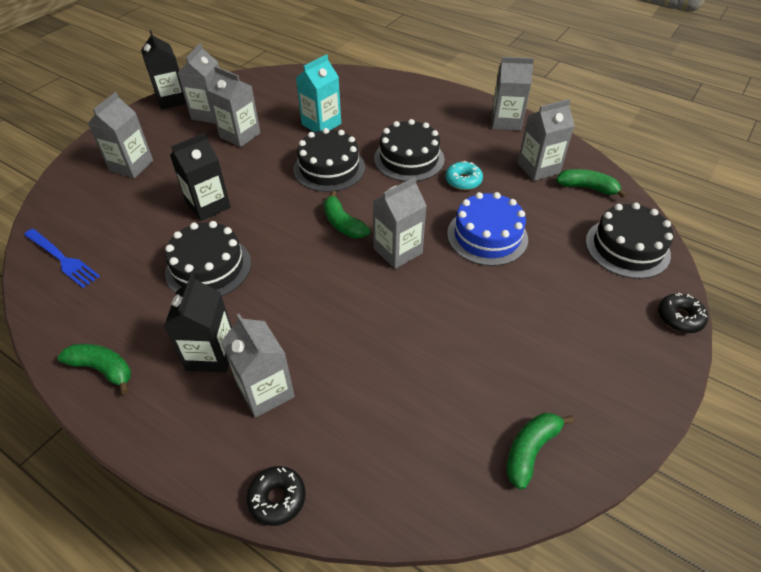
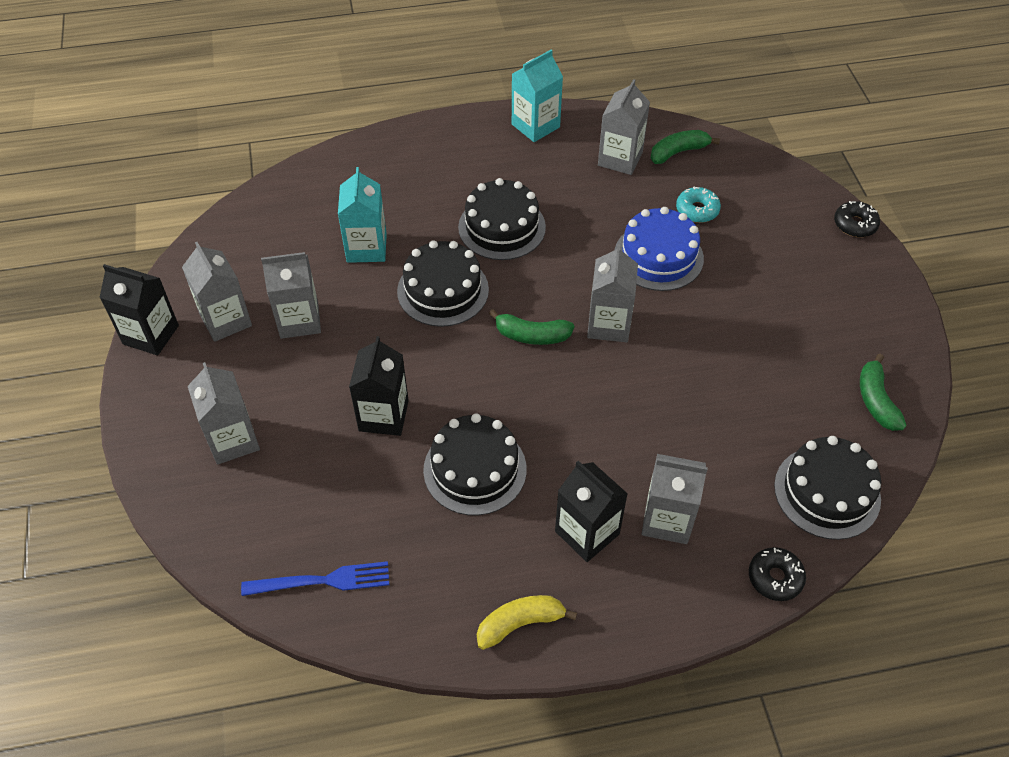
camera: 45 degrees left, 5 degrees up
(103, 369) = (520, 623): green banana -> yellow banana
(463, 181) = (576, 216): turquoise donut -> turquoise donut (697, 210)
(505, 121) = (535, 126): grey carton -> turquoise carton
(627, 247) = (764, 189): black cake -> black cake (827, 492)

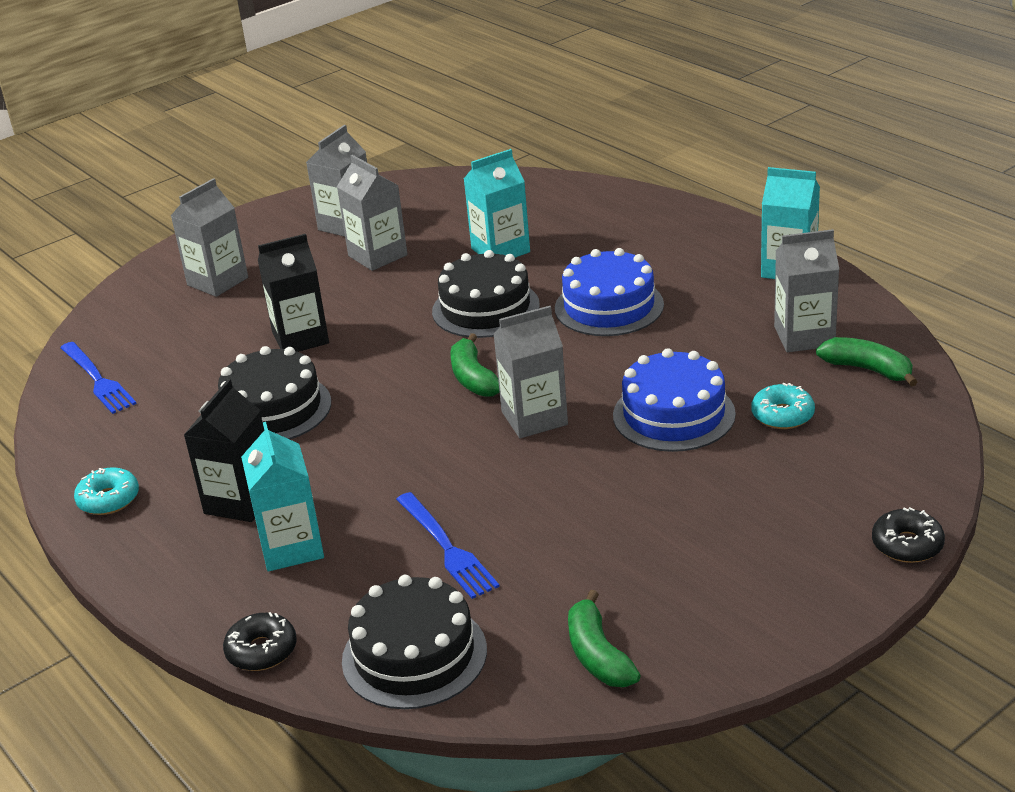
camera: 65 degrees right, 20 degrees down
(151, 335) = (301, 202): black carton -> none
(502, 227) = (609, 306): black cake -> blue cake
(520, 623) = (109, 499): yellow banana -> turquoise donut
(667, 520) = (291, 547): grey carton -> turquoise carton
(725, 431) = (447, 548): none -> blue fork
(876, 400) = (598, 655): green banana -> green banana turned 75 degrees counterclockwise

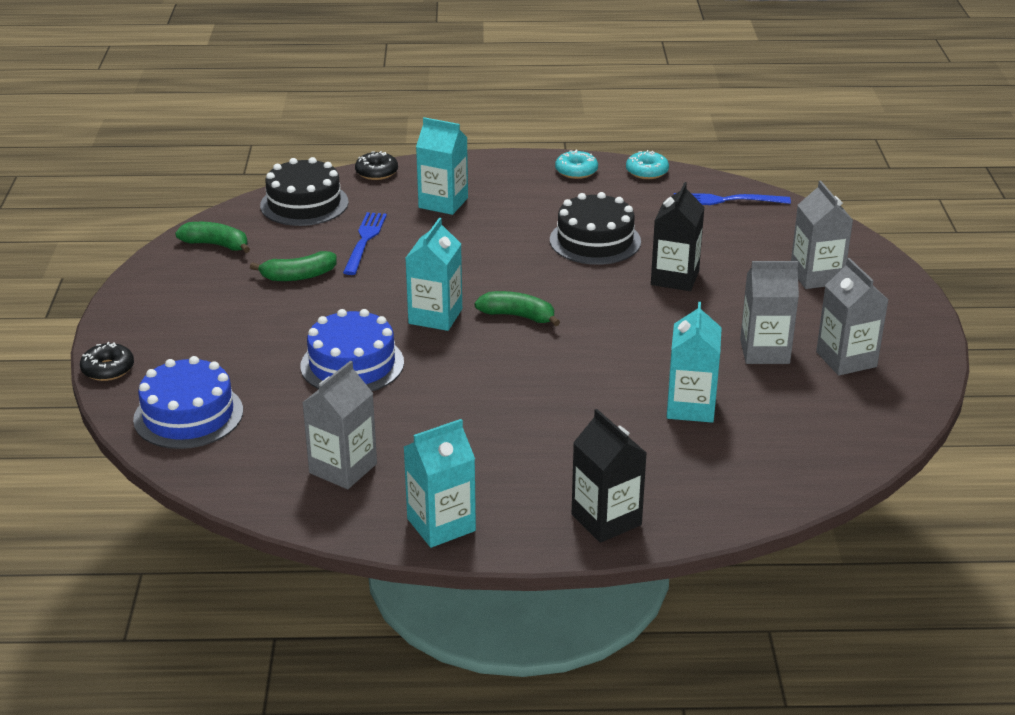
camera: 125 degrees right, 0 degrees up
(240, 501) = (510, 203): black carton -> black carton (606, 520)
(447, 548) = (365, 241): blue fork -> blue fork turned 90 degrees clockwise
(485, 308) = (605, 360): black cake -> none
(534, 418) = (435, 316): grey carton -> turquoise carton
(609, 306) = (523, 410): blue cake -> blue cake (188, 415)
(782, 415) = (280, 402): turquoise donut -> turquoise donut (647, 172)
(868, 369) = (261, 468): green banana -> green banana (298, 276)

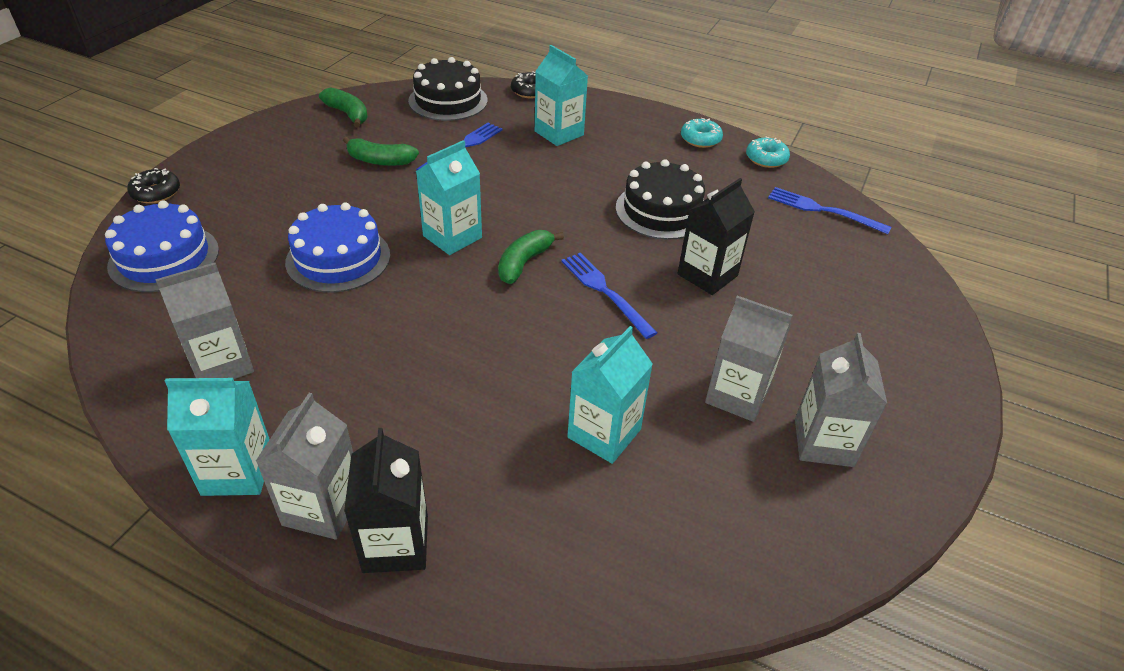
camera: 25 degrees right, 10 degrees up
(518, 316) = (524, 263): green banana -> green banana turned 105 degrees counterclockwise
(604, 315) = (605, 291): none -> blue fork
(816, 276) = (860, 325): grey carton -> grey carton (322, 508)

